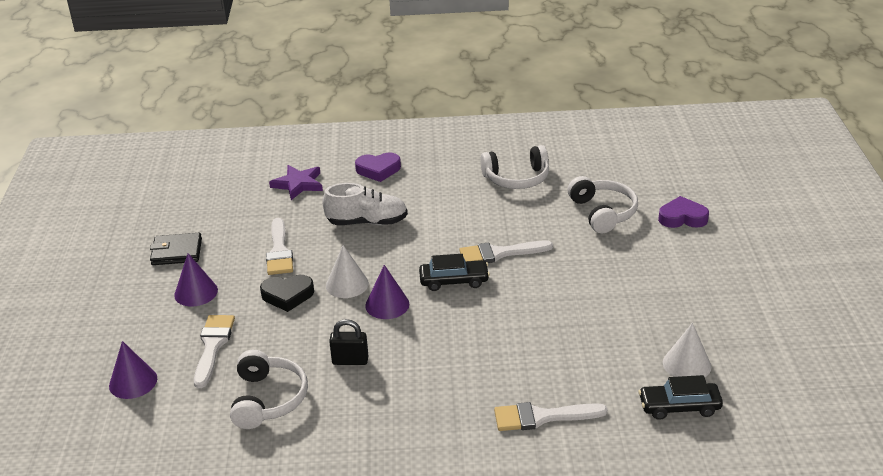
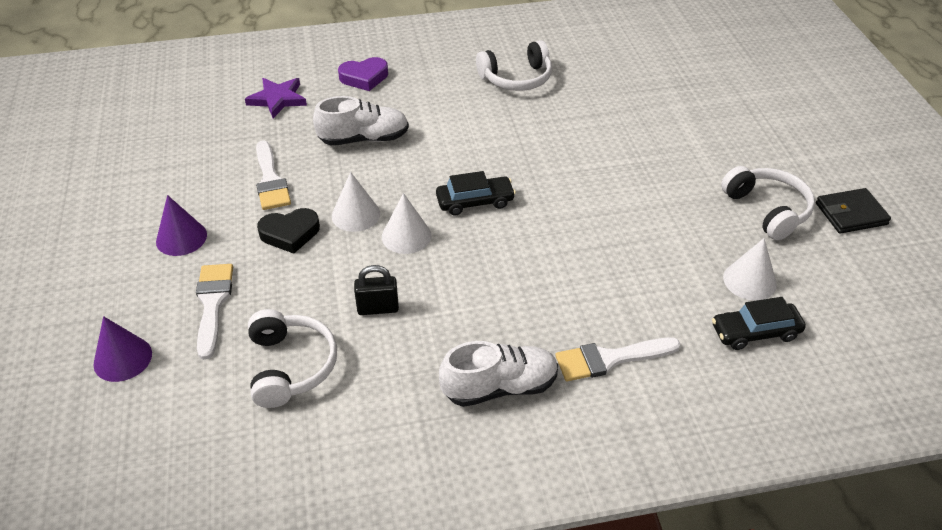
camera: 10 degrees left, 10 degrees up
(177, 252) = (150, 189): black wallet -> black wallet (851, 214)
(387, 304) = (406, 236): purple cone -> white cone
(440, 430) = (500, 387): none -> white shoe
(499, 253) = (517, 166): white brush -> none
(603, 212) = (617, 111): white headphones -> white headphones (767, 210)
(682, 218) = (700, 112): purple heart -> none

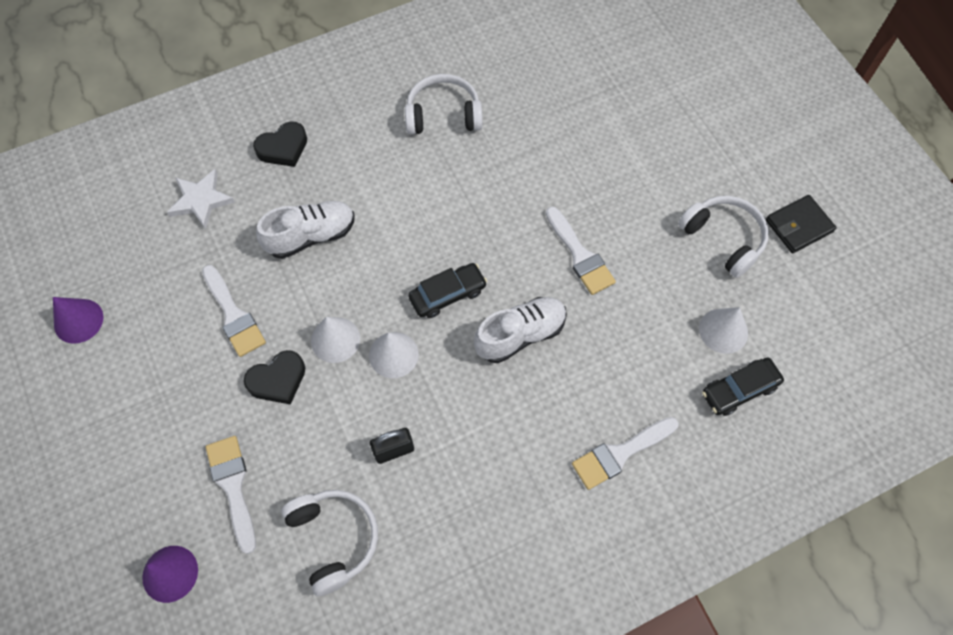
camera: 15 degrees left, 20 degrees up
(181, 238) = (170, 413): purple cone -> purple cone (78, 321)
(277, 99) = (201, 200): purple star -> white star
(364, 77) = (283, 148): purple heart -> black heart
(500, 387) = (531, 511): white shoe -> white shoe (520, 335)
(516, 78) = (443, 114): white headphones -> white headphones turned 150 degrees counterclockwise
(615, 196) = (580, 255): none -> white brush

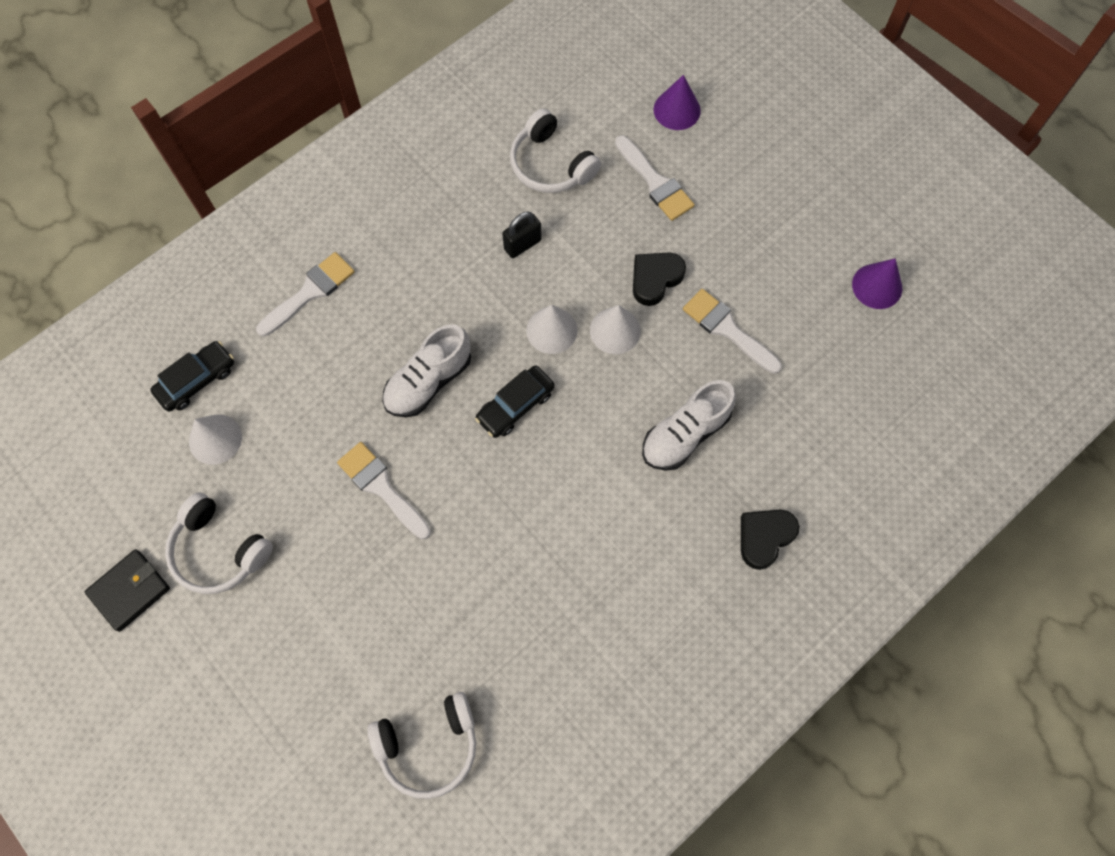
camera: 165 degrees right, 5 degrees up
(201, 200) = (825, 445): white star -> none
(443, 114) = (588, 638): white headphones -> white headphones (429, 746)

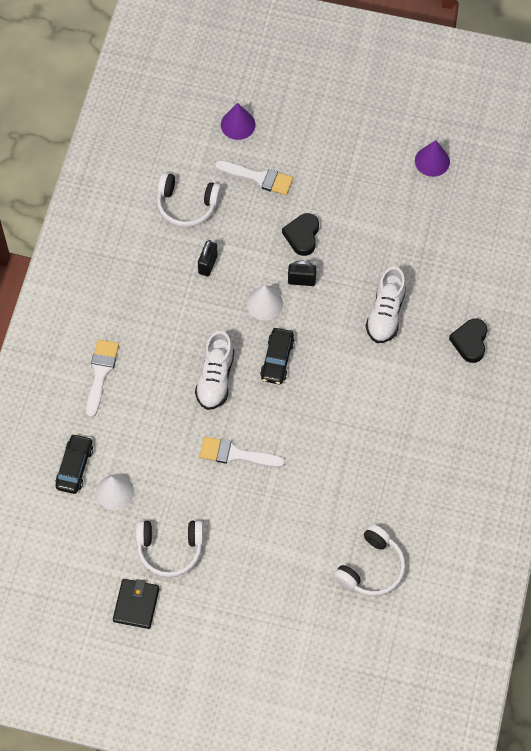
camera: 35 degrees left, 5 degrees down
(615, 330) = (301, 280): white cone -> black padlock
(727, 329) = (365, 239): white brush -> none

